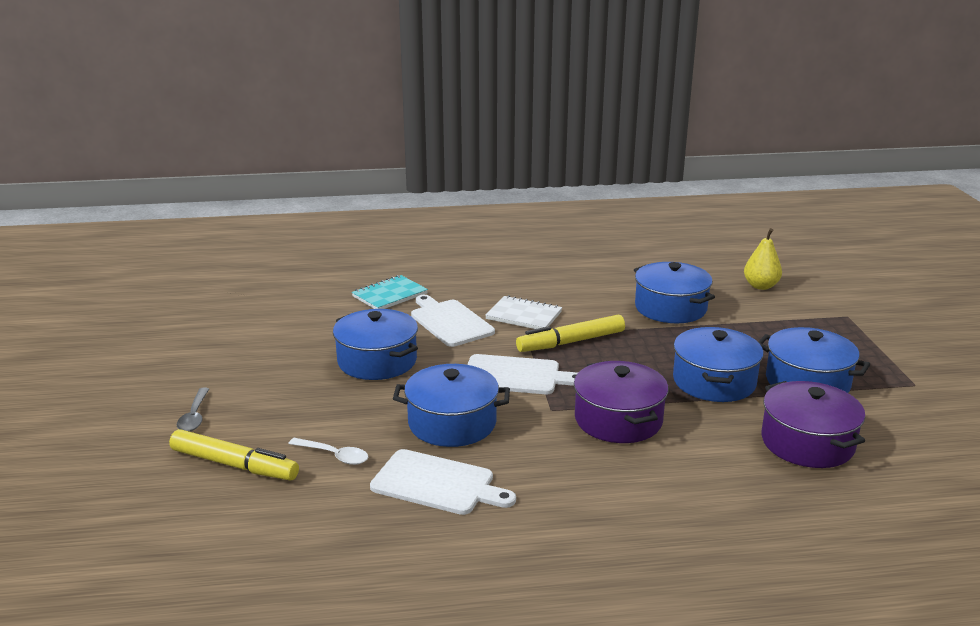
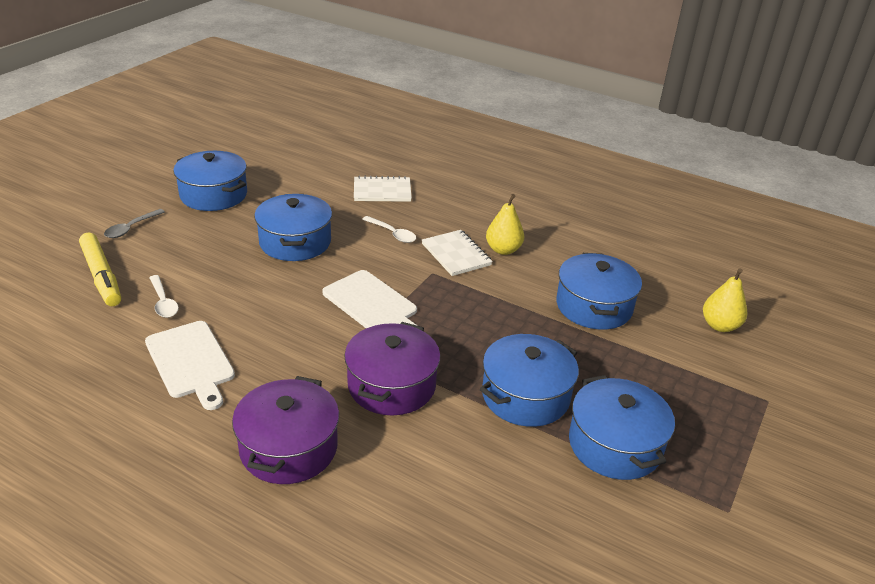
camera: 35 degrees right, 10 degrees up
(389, 295) = (382, 191): turquoise notebook -> white notebook
(450, 322) = (392, 233): white cutting board -> white spoon
(452, 423) = (270, 319): blue pot -> blue pot (213, 195)
(553, 298) = (503, 250): none -> yellow pear
(571, 342) = (458, 296): yellow marker -> none
(807, 443) = (520, 502): purple pot -> purple pot (289, 448)

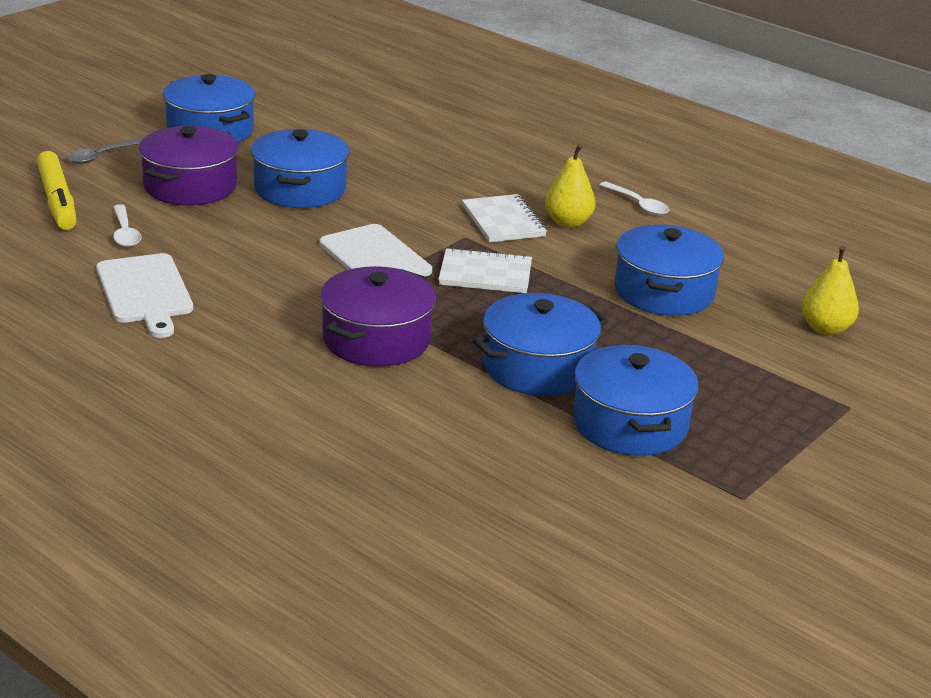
camera: 10 degrees right, 5 degrees down
(289, 448) = (238, 381): purple pot -> purple pot (190, 186)
(382, 191) = (429, 145): white notebook -> white notebook (485, 274)
(392, 233) = (427, 192): white spoon -> white spoon (638, 204)

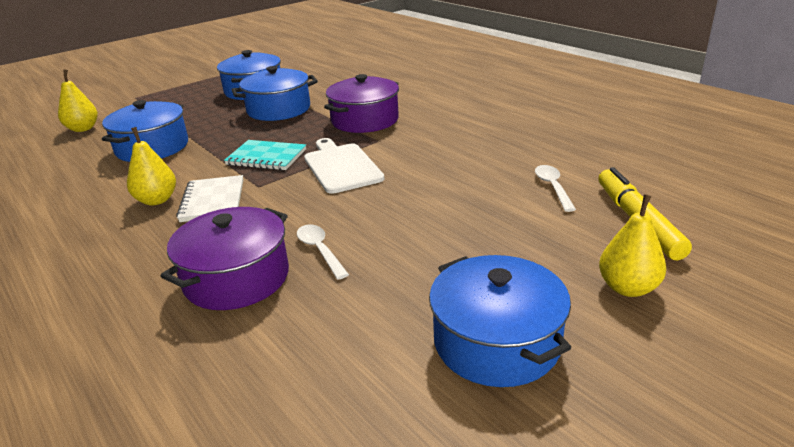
camera: 165 degrees left, 0 degrees up
(101, 156) = (628, 288): grey spoon -> yellow pear
(145, 292) = (518, 143): white cutting board -> none
(190, 186) = (505, 240): purple pot -> purple pot (236, 278)
(300, 189) = (388, 236): blue pot -> none
(485, 274) = (266, 157): white notebook -> turquoise notebook
(638, 204) = (69, 219): white spoon -> white spoon (320, 250)

